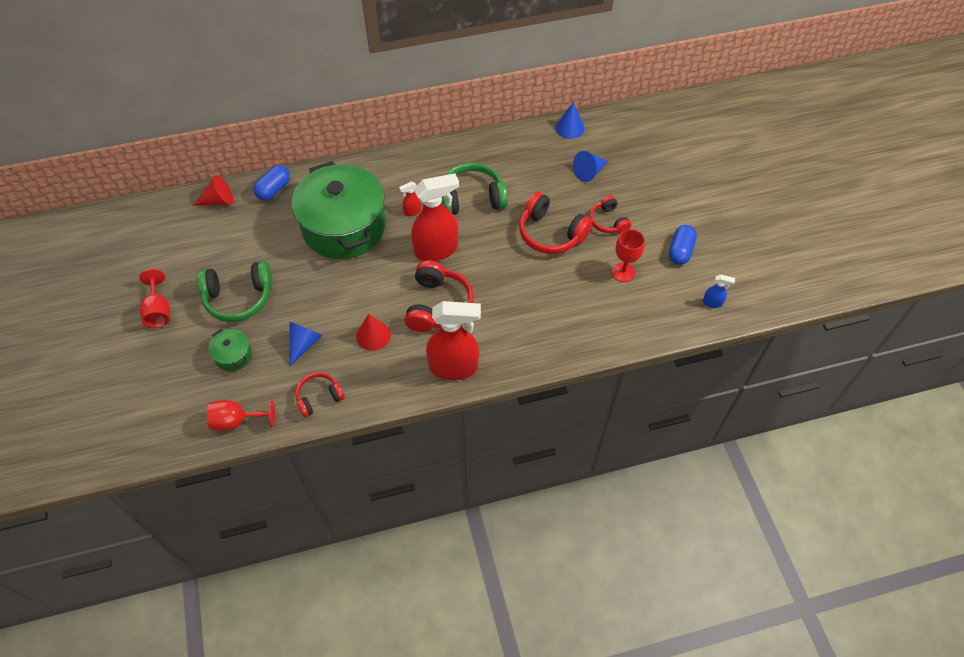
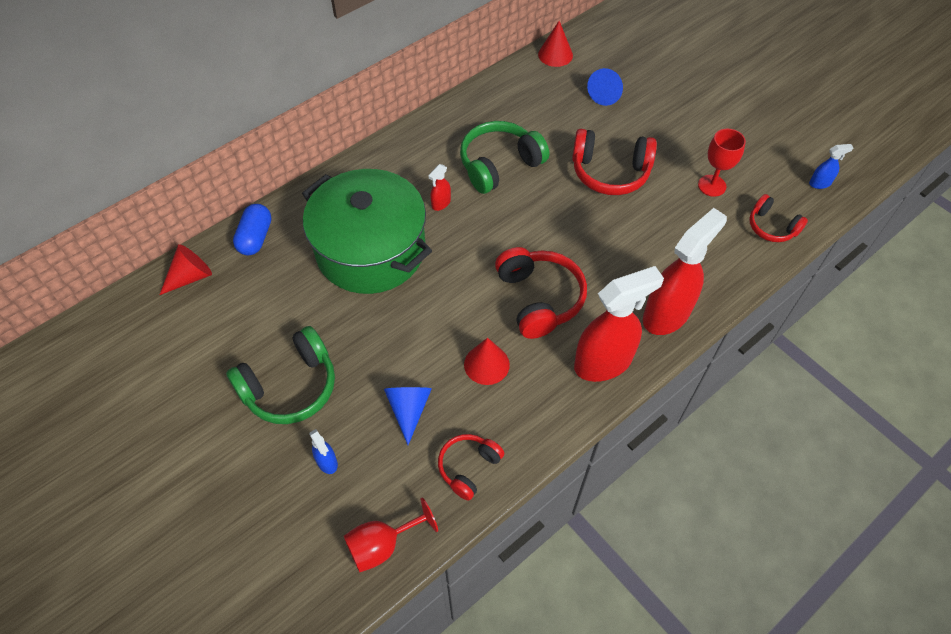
camera: 25 degrees left, 0 degrees up
(159, 311) = (191, 446): red goblet -> none
(233, 355) = (327, 462): green pot -> blue spray bottle
(436, 250) = (496, 236): red spray bottle -> red spray bottle (666, 314)
(570, 128) = (555, 55): blue cone -> red cone
(608, 221) = (660, 138): red headphones -> red headphones (771, 227)
(680, 251) = (752, 142): blue capsule -> none

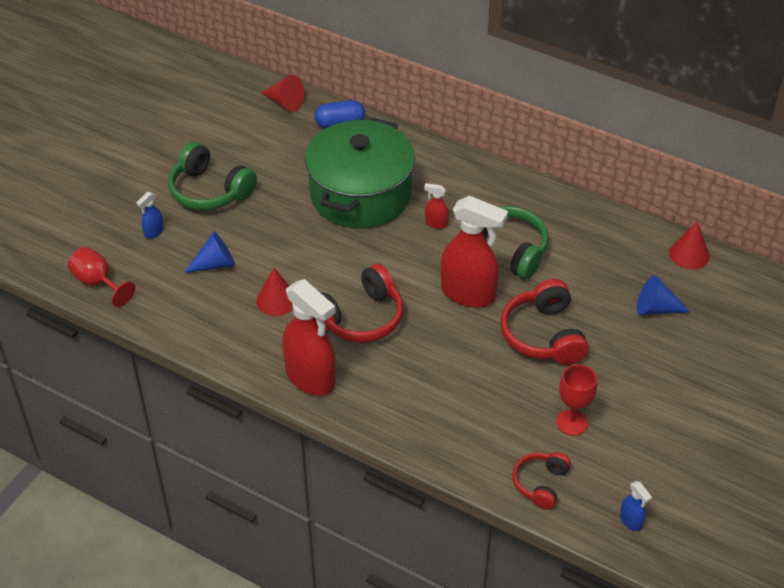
camera: 70 degrees right, 10 degrees down
(469, 467) = (177, 314): red headphones -> none
(666, 314) = (385, 414): red spray bottle -> red spray bottle (468, 294)

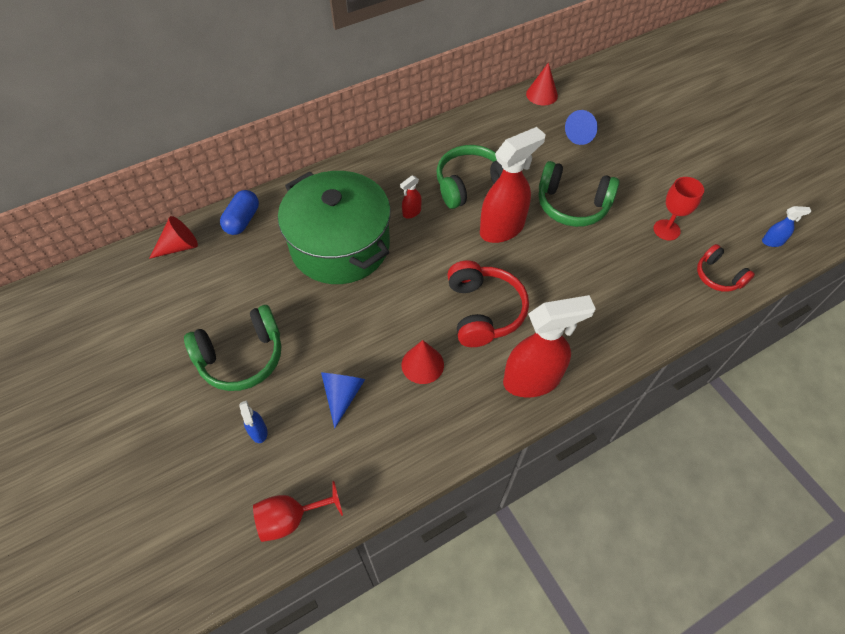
camera: 60 degrees left, 10 degrees up
(543, 335) = (572, 205): red headphones -> green headphones

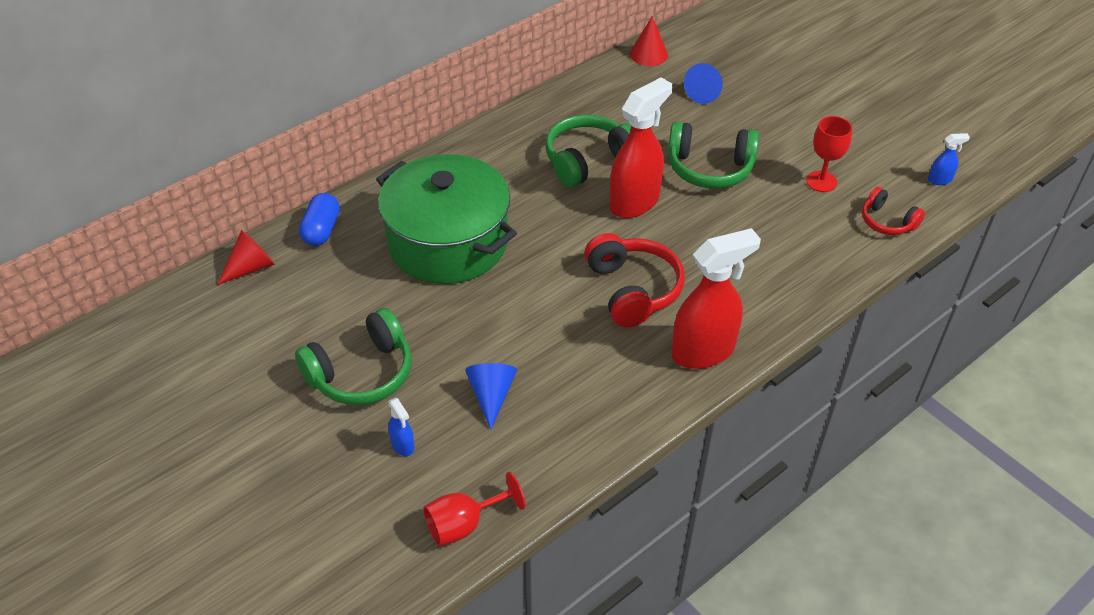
camera: 10 degrees left, 10 degrees down
(411, 212) = (524, 198): red spray bottle -> none
(422, 364) = (576, 352): red cone -> none

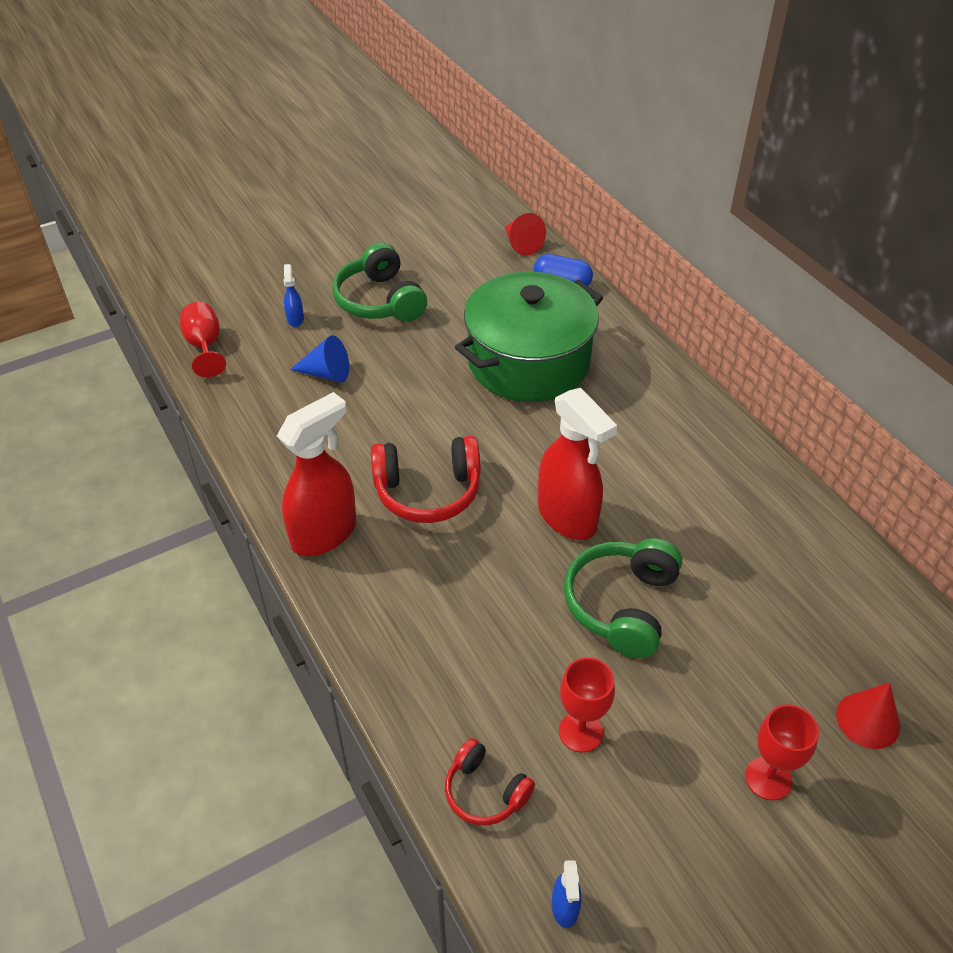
camera: 100 degrees right, 0 degrees up
(403, 445) = (295, 319): blue spray bottle -> blue spray bottle turned 105 degrees clockwise
(588, 161) = (647, 487): green headphones -> none
(648, 54) = (881, 588): red cone -> red cone (868, 720)
(703, 351) = (324, 533): red spray bottle -> red spray bottle turned 120 degrees counterclockwise
(705, 92) = (791, 637): blue cone -> none
(813, 103) = (768, 778): none -> red goblet
(887, 221) = (485, 791): red headphones -> red headphones turned 105 degrees counterclockwise

